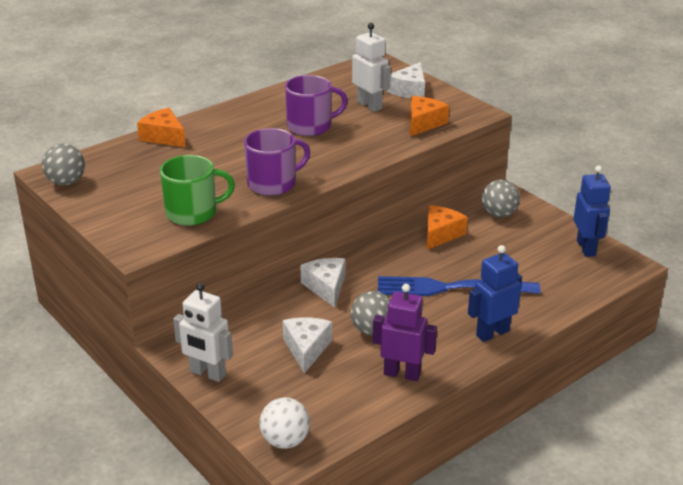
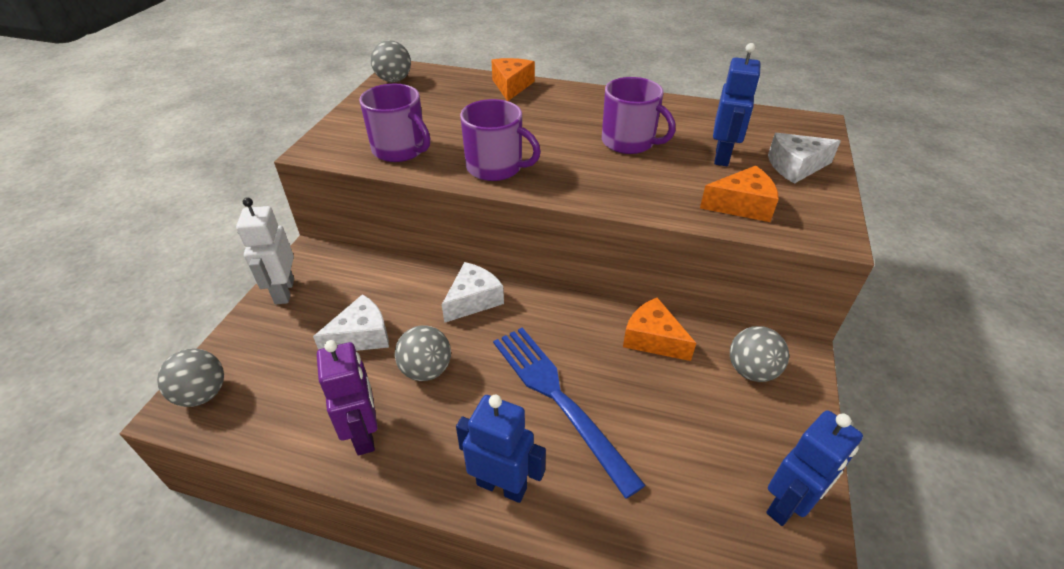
camera: 55 degrees right, 10 degrees up
(193, 213) = (400, 150): green mug -> purple mug
(285, 441) = (202, 394): white ball -> grey ball
(369, 105) = (722, 156): white robot -> blue robot
(441, 234) = (653, 339): orange cheese -> orange cheese turned 135 degrees counterclockwise

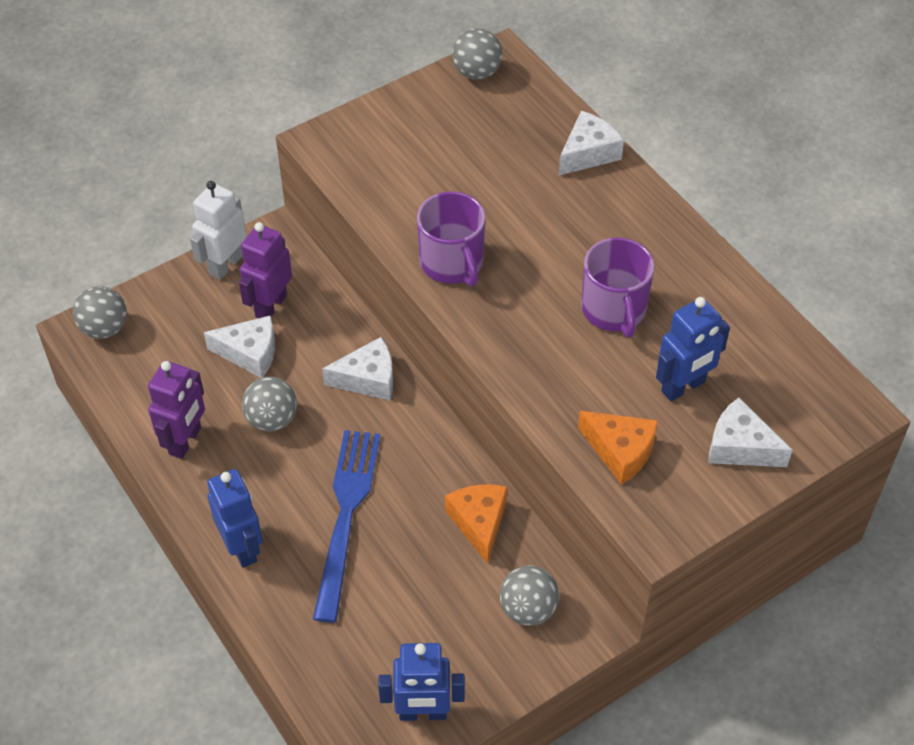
camera: 40 degrees right, 10 degrees up
(348, 297) = (270, 306): none -> purple robot
(400, 150) = (390, 186): purple mug -> none
(511, 86) = (588, 153): orange cheese -> white cheese

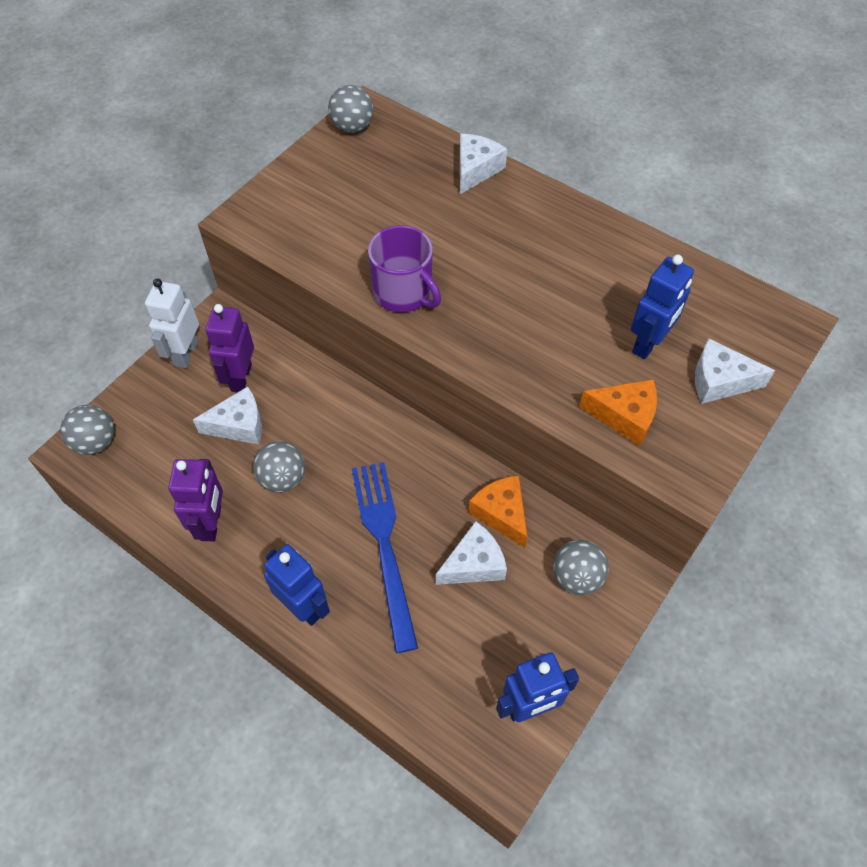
camera: 20 degrees left, 5 degrees up
(368, 379) = (352, 416): white cheese -> white cheese (474, 564)
(614, 310) = (559, 294): purple mug -> none

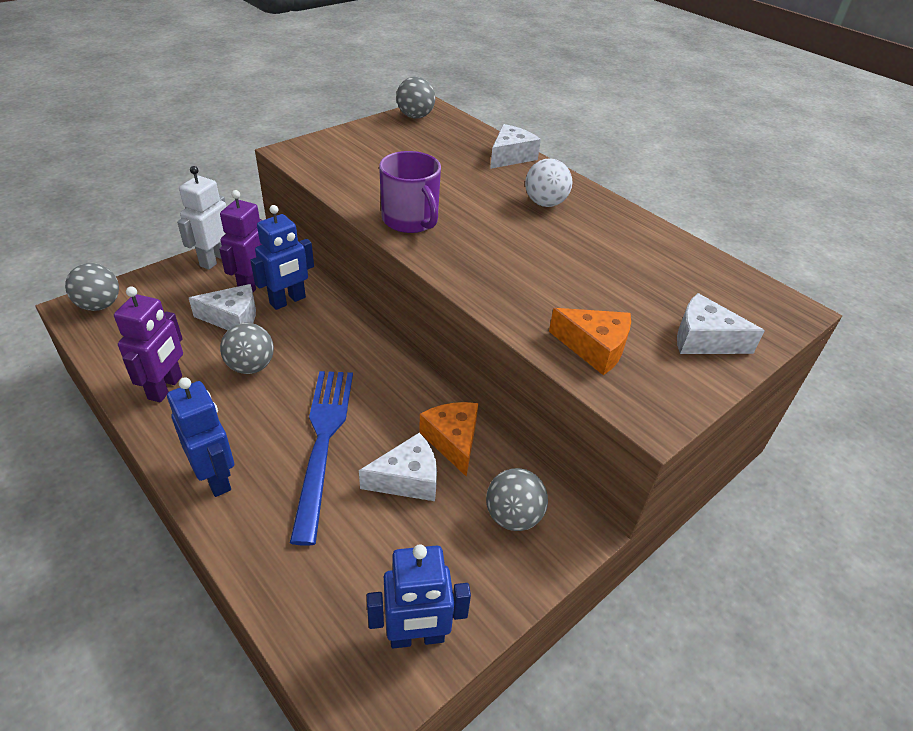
camera: 10 degrees right, 15 degrees down
(531, 234) = (545, 203): none -> white ball
(648, 343) = (636, 297): blue robot -> blue robot (288, 301)

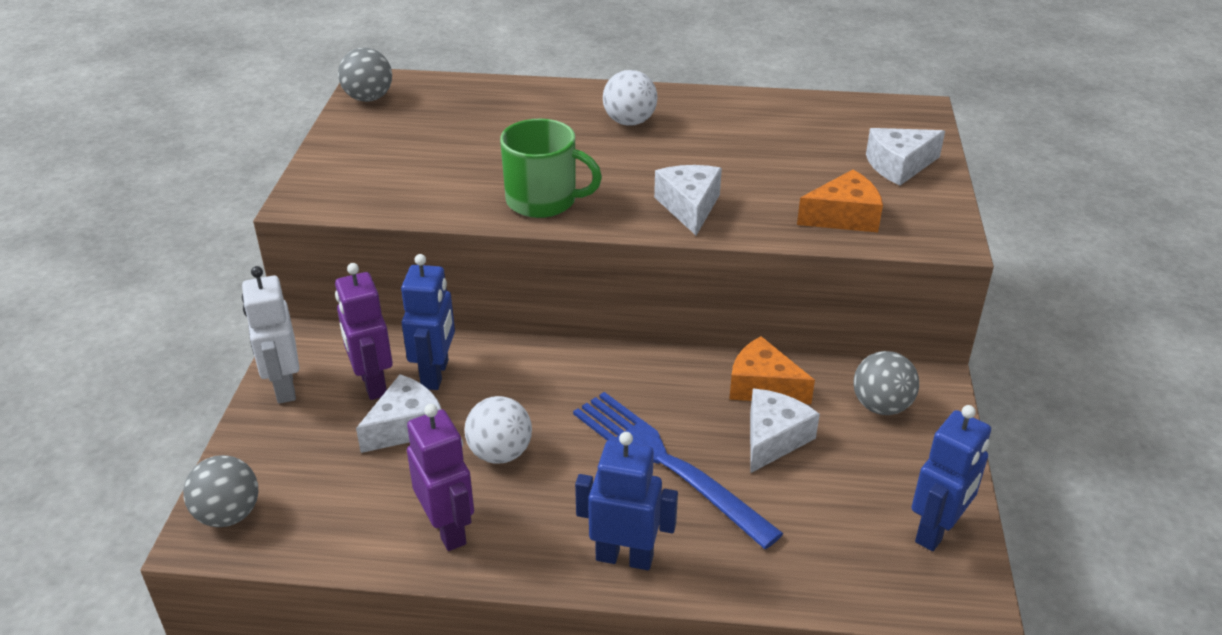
camera: 40 degrees left, 5 degrees down
(251, 366) = (500, 453): grey ball -> white ball
(411, 220) = (543, 201): purple mug -> green mug
(510, 156) = (530, 93): white cheese -> white cheese (689, 207)

